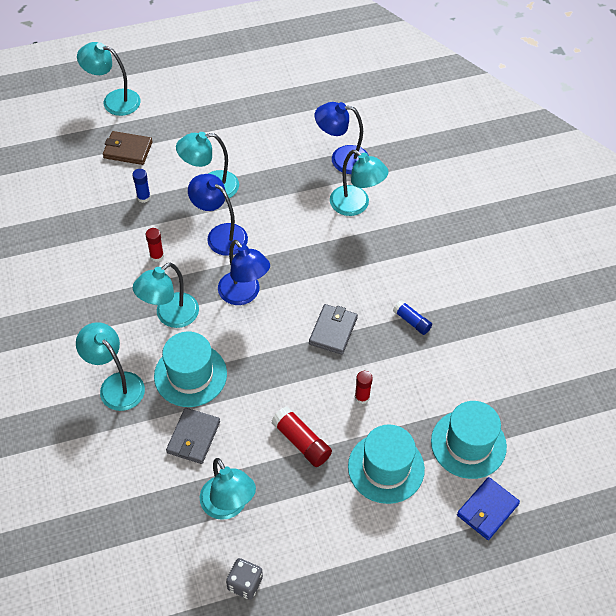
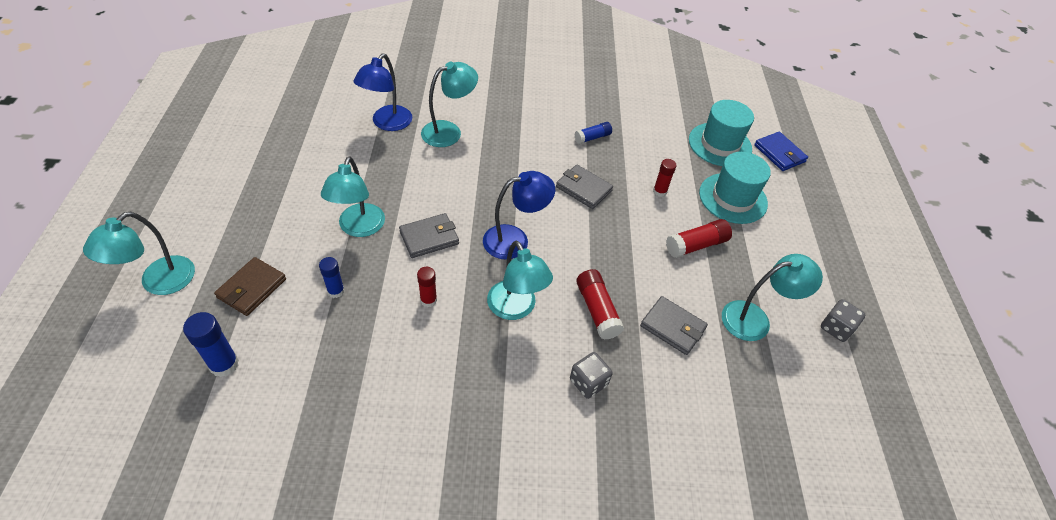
camera: 75 degrees left, 5 degrees down
(62, 164) = (224, 364): none -> blue glue stick
(116, 384) = (588, 382): turquoise lamp -> grey dice
(190, 375) = (597, 310): turquoise hat -> red glue stick
(220, 235) = (429, 237): blue lamp -> grey wallet

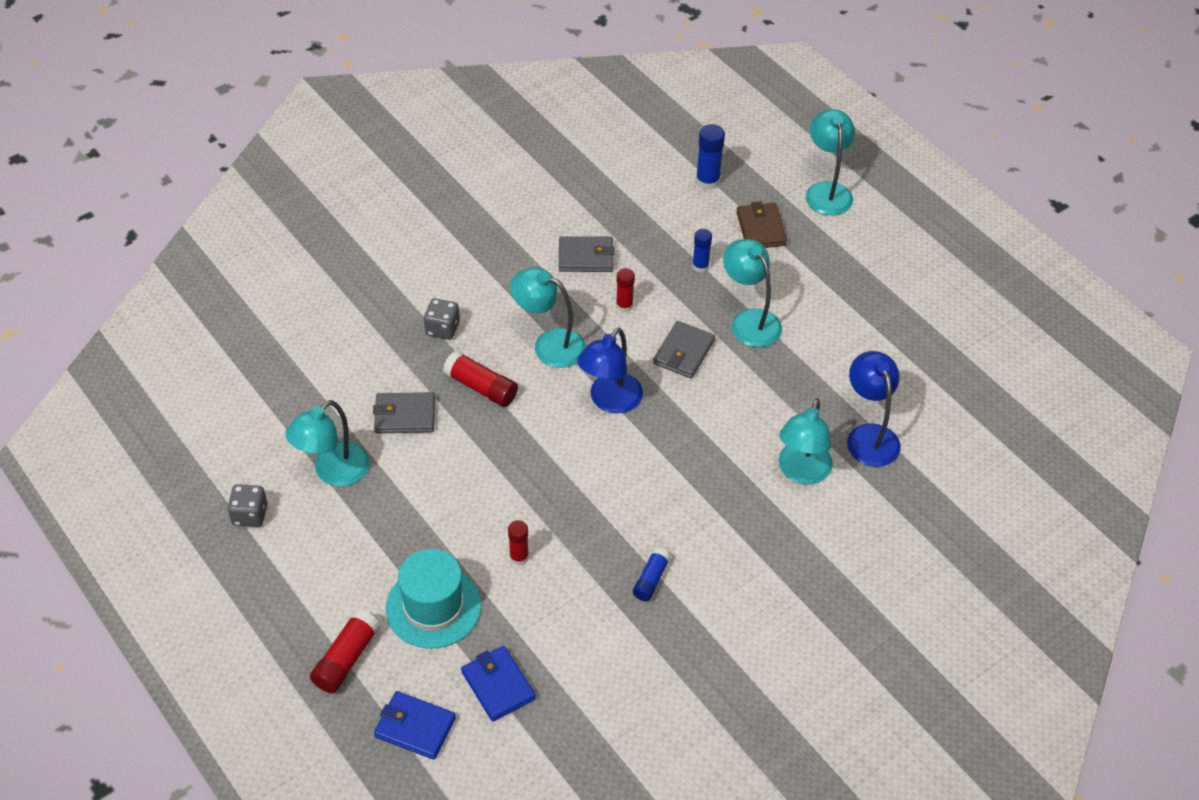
camera: 145 degrees right, 0 degrees up
(583, 189) = (599, 502): grey wallet -> grey wallet (586, 257)
(696, 245) = (436, 515): red glue stick -> red glue stick (346, 659)
(720, 144) = (498, 685): turquoise hat -> blue wallet

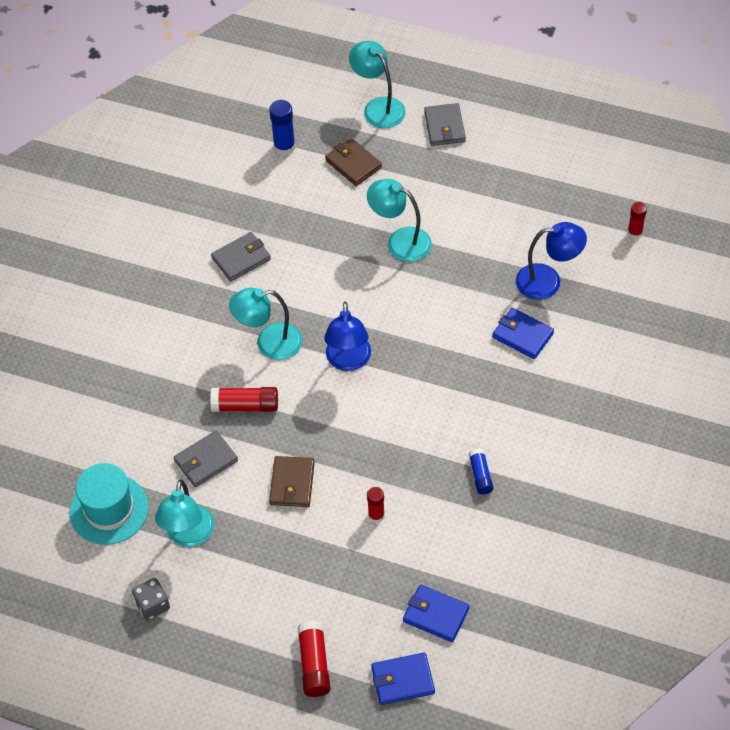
camera: 30 degrees left, 5 degrees up
(433, 607) = (345, 588): turquoise hat -> turquoise hat (109, 509)
(442, 329) = (178, 377): grey dice -> none
(465, 481) = (292, 483): none -> brown wallet
(624, 305) = (300, 281): red glue stick -> red glue stick (635, 232)
(684, 352) = (372, 293): grey wallet -> grey wallet (444, 127)
(700, 266) = (332, 218): blue glue stick -> none
(801, 472) = (522, 335): turquoise lamp -> blue wallet
(869, 436) = (548, 281): blue lamp -> blue lamp turned 135 degrees clockwise

